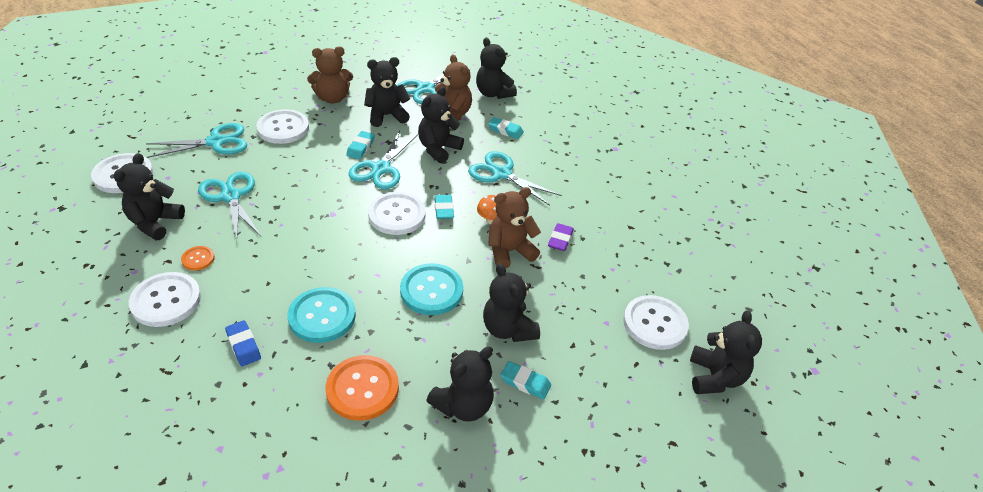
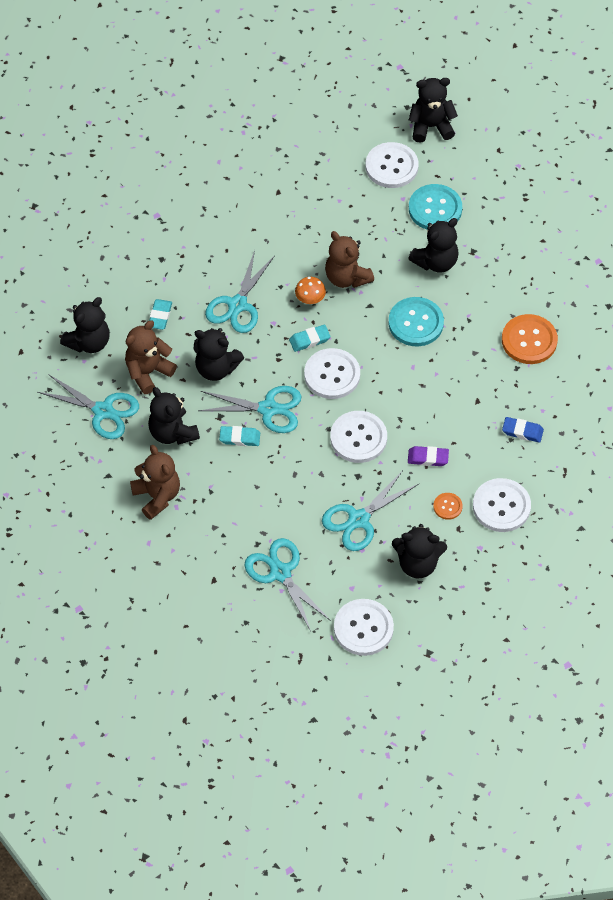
camera: 100 degrees left, 15 degrees up
(243, 345) = (522, 431): blue eraser -> blue eraser turned 60 degrees clockwise
(283, 128) = (232, 521): white button -> white button (358, 438)
(322, 316) = (473, 390): turquoise button -> turquoise button (435, 209)
(463, 405) = (518, 275): black teddy bear -> none
(525, 382) = (483, 242): turquoise eraser -> none
(560, 239) = (316, 242): purple eraser -> purple eraser (428, 458)

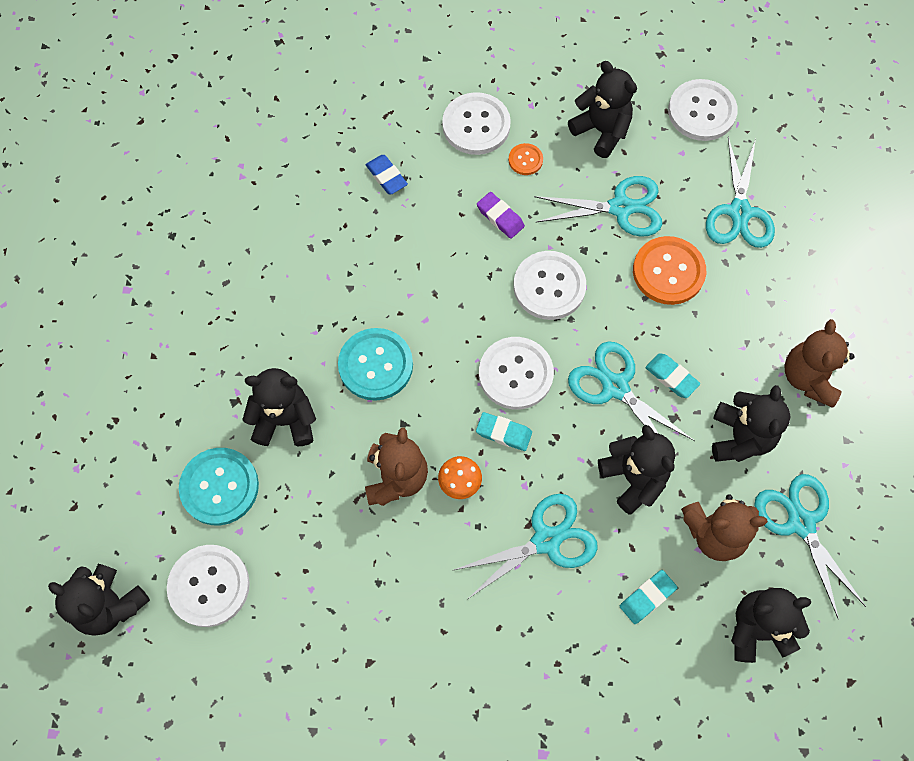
camera: 140 degrees left, 10 degrees up
(529, 340) = (285, 259): orange button -> orange button (668, 272)

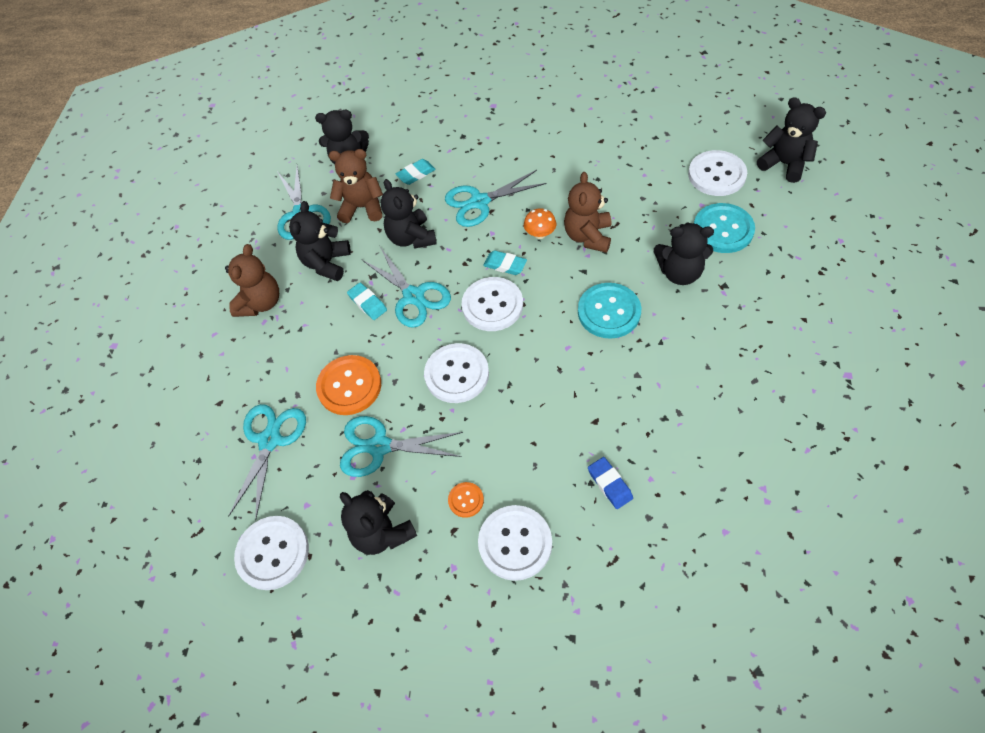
camera: 170 degrees left, 10 degrees down
(500, 217) = (496, 439): purple eraser -> none

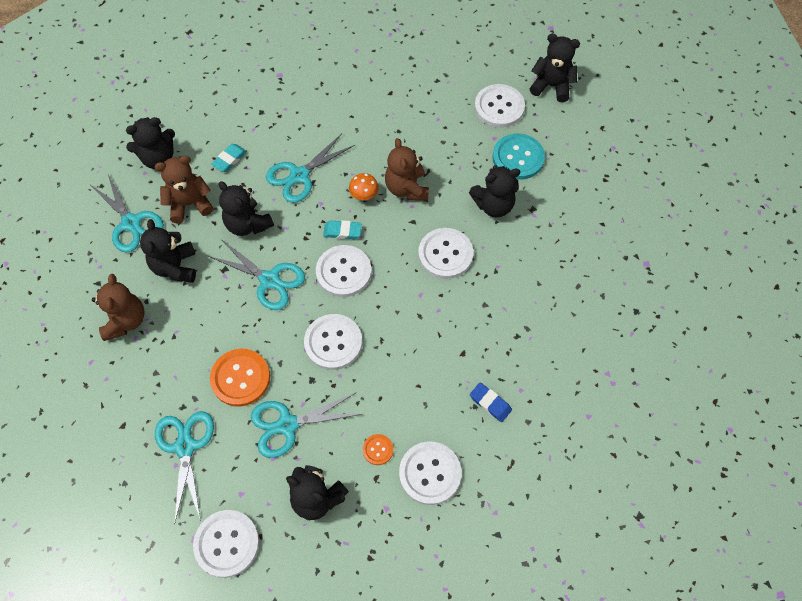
camera: 25 degrees left, 5 degrees up
(367, 303) = (229, 297): turquoise eraser -> none
(609, 312) = (445, 254): turquoise button -> white button

